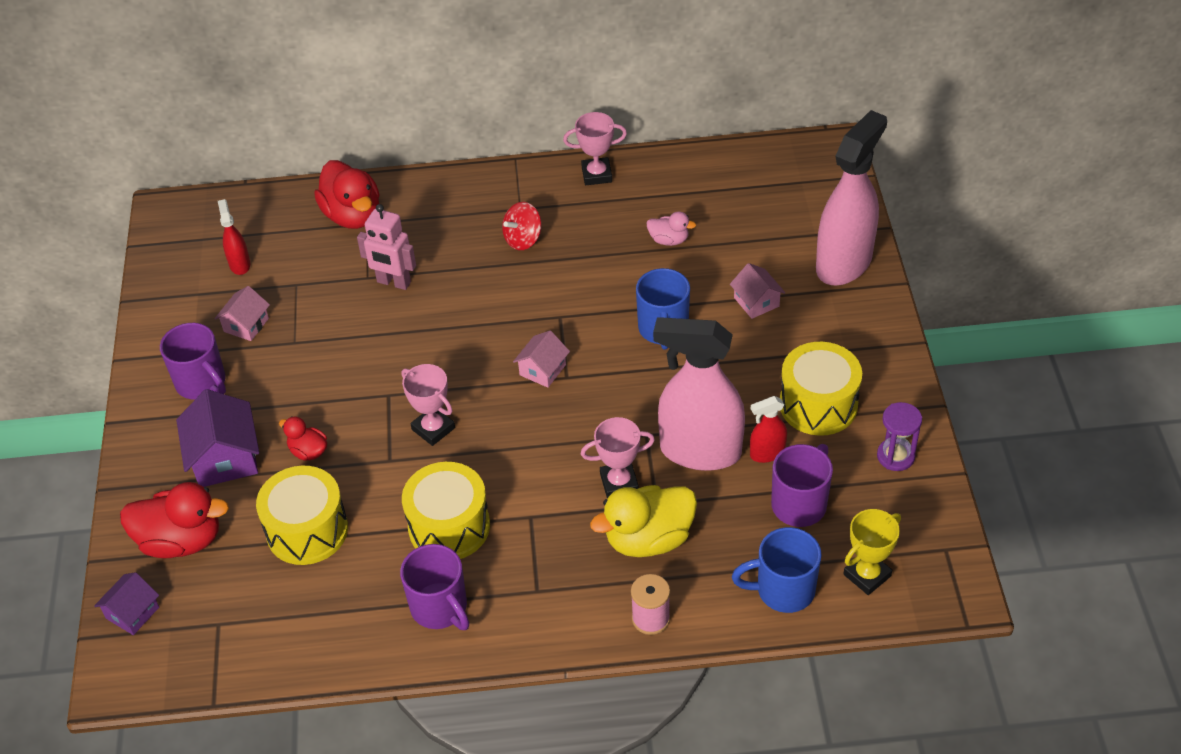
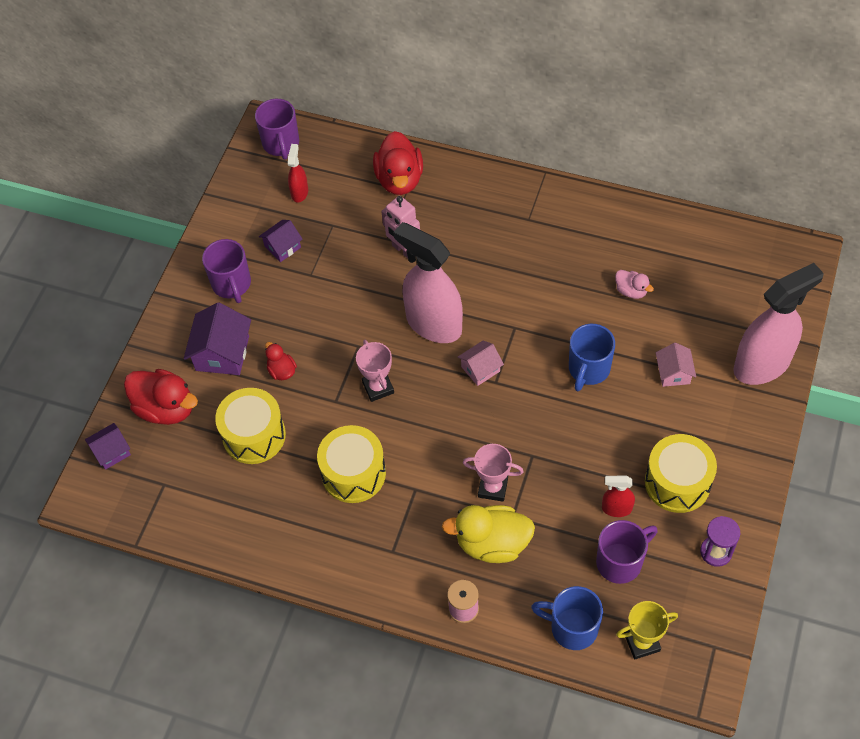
camera: 25 degrees right, 10 degrees up
(246, 325) = (282, 247): pink house -> purple house
(440, 608) = (318, 536): purple mug -> purple mug (281, 144)
(523, 239) = (518, 248): red spinning top -> none
(596, 175) = (602, 210): pink trophy -> none
(699, 451) = (566, 486): pink spray bottle -> pink spray bottle (433, 324)

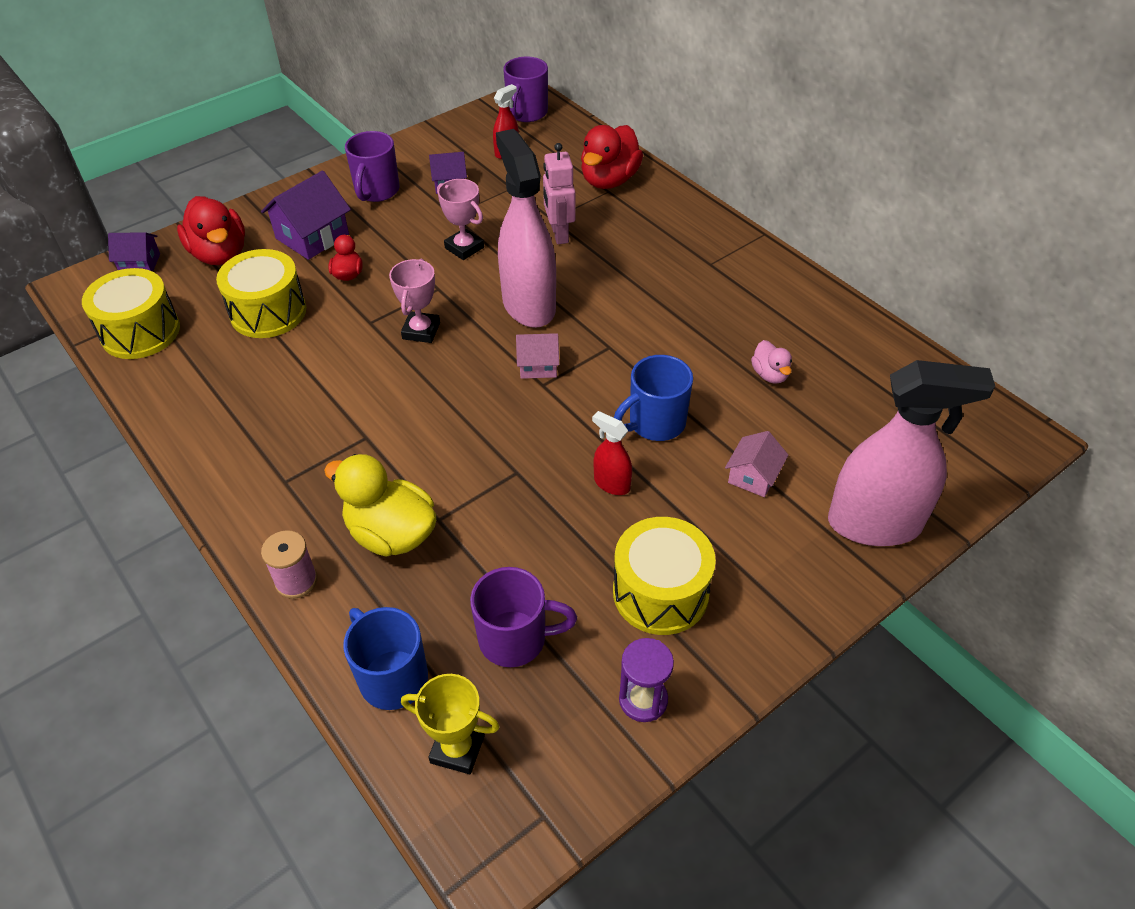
camera: 30 degrees right, 10 degrees down
(353, 473) = (322, 391): yellow drum -> yellow drum (140, 332)
(493, 488) = (445, 480): pink trophy -> pink trophy (464, 248)
(616, 508) = (562, 578): red spray bottle -> red spray bottle (611, 483)

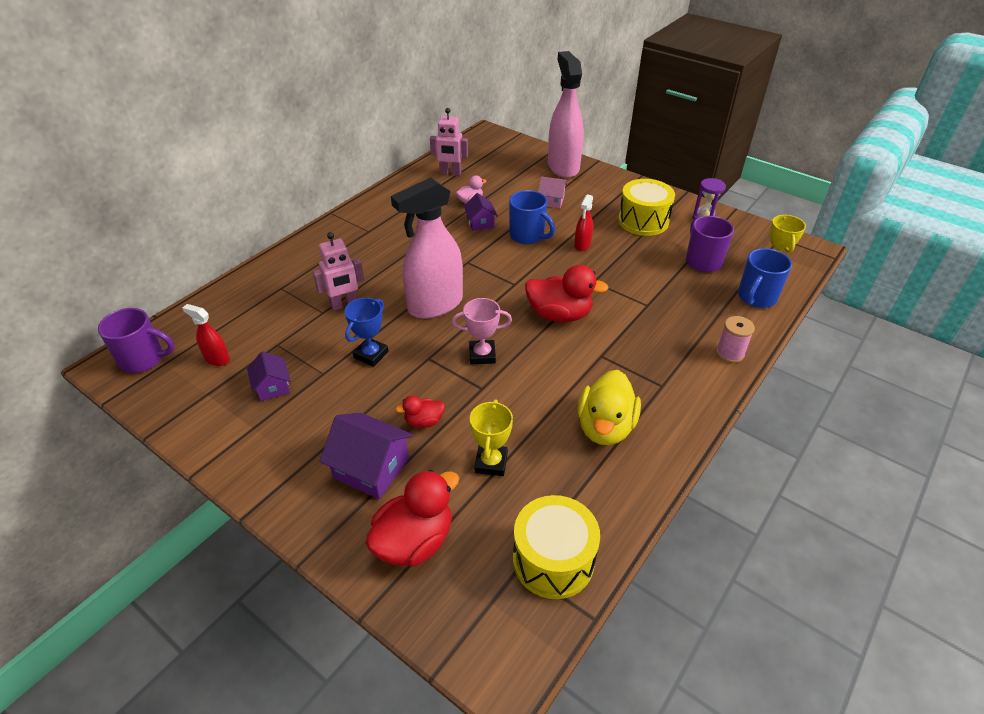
camera: 105 degrees left, 5 degrees down
(140, 264) = (448, 619): purple house -> purple house (480, 222)
(268, 312) = (491, 463): yellow drum -> yellow trophy
(376, 191) = (287, 439): purple mug -> none
(391, 534) = (670, 322): yellow duck -> yellow duck (605, 427)
(464, 248) = (371, 355): pink trophy -> blue trophy
(538, 365) = (497, 289): pink house -> none
(609, 180) = (265, 289): red duck -> red duck (559, 314)
(863, 365) = (450, 173): none -> pink robot

